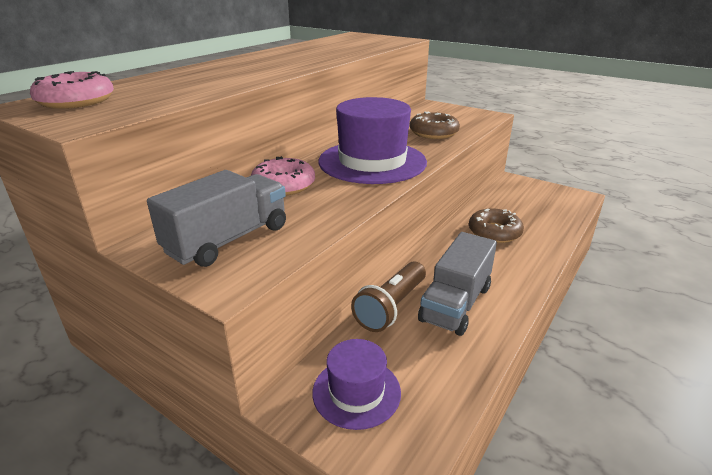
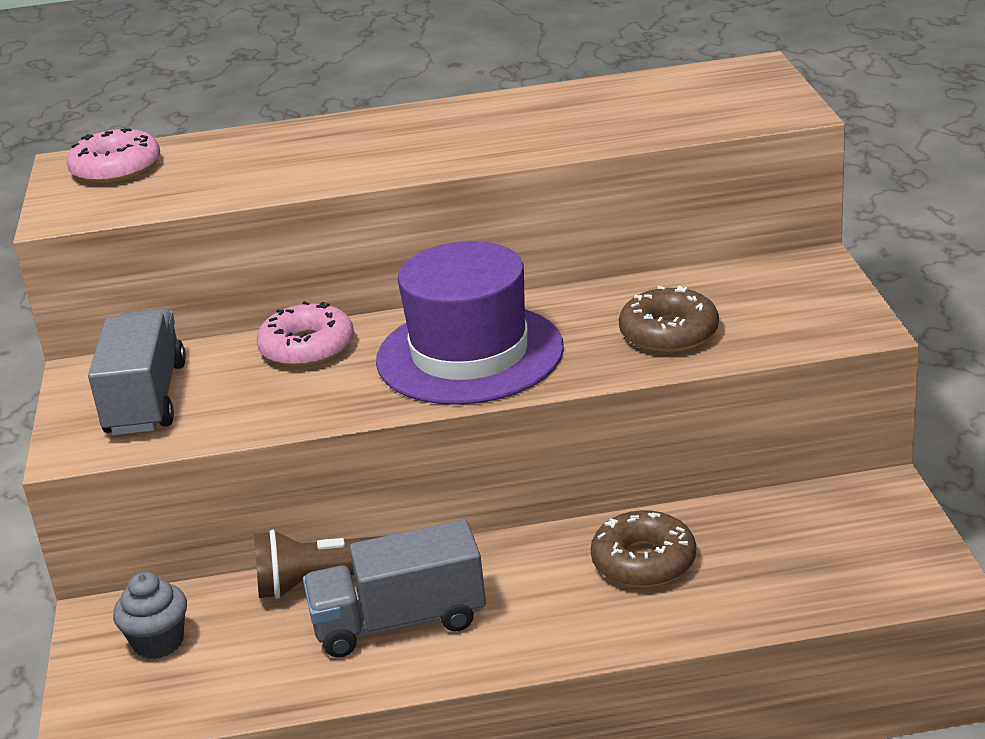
camera: 50 degrees right, 0 degrees up
(228, 239) = (146, 399): grey truck -> grey truck turned 90 degrees counterclockwise
(356, 392) = (158, 642): purple hat -> grey cupcake

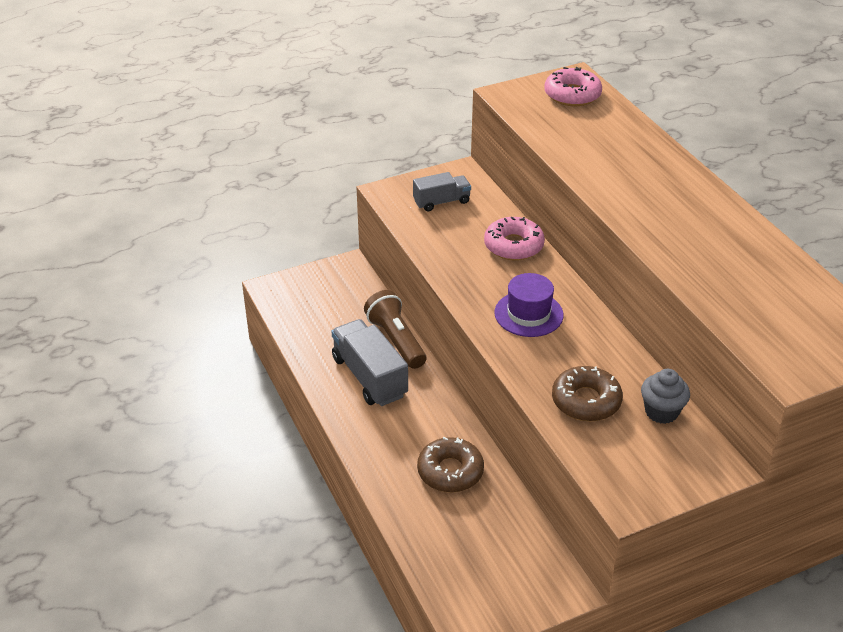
camera: 70 degrees right, 10 degrees up
(146, 399) = (441, 202): grey truck -> grey truck, size x0.61
(158, 642) = (334, 293): grey cupcake -> grey cupcake (661, 412)
(470, 354) = (528, 314): purple hat -> purple hat, size x0.56

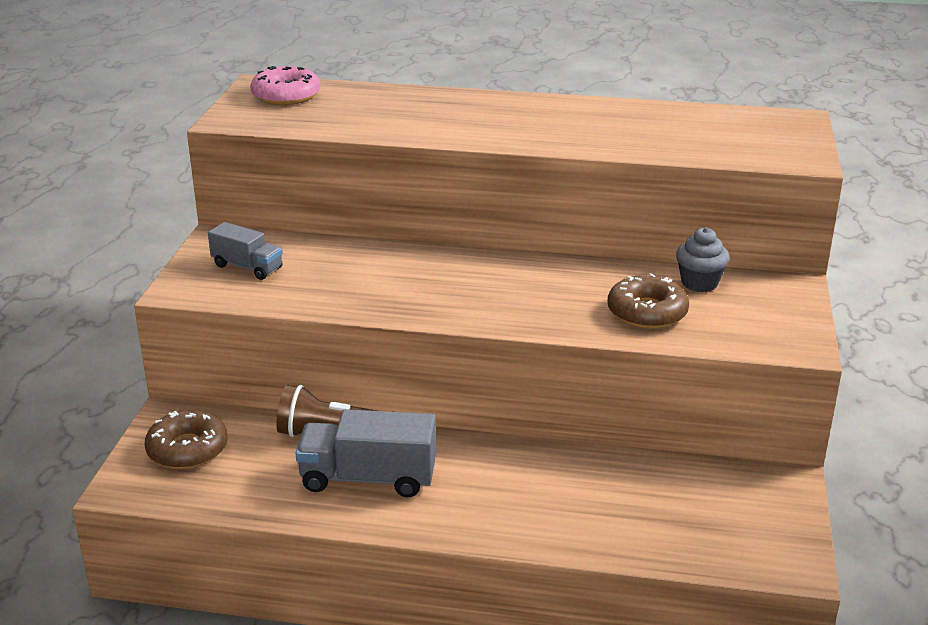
camera: 55 degrees left, 10 degrees down
(441, 202) = (247, 267): grey truck -> grey truck turned 105 degrees clockwise
(450, 471) = (569, 484): brown donut -> brown donut (187, 449)
(513, 246) = (377, 258): pink donut -> none
(528, 314) = (489, 291): purple hat -> none

